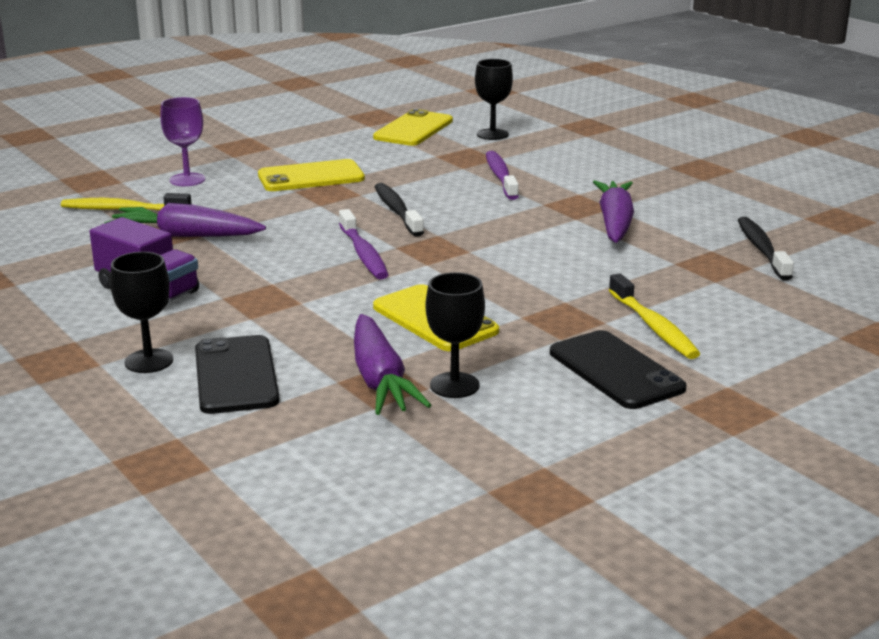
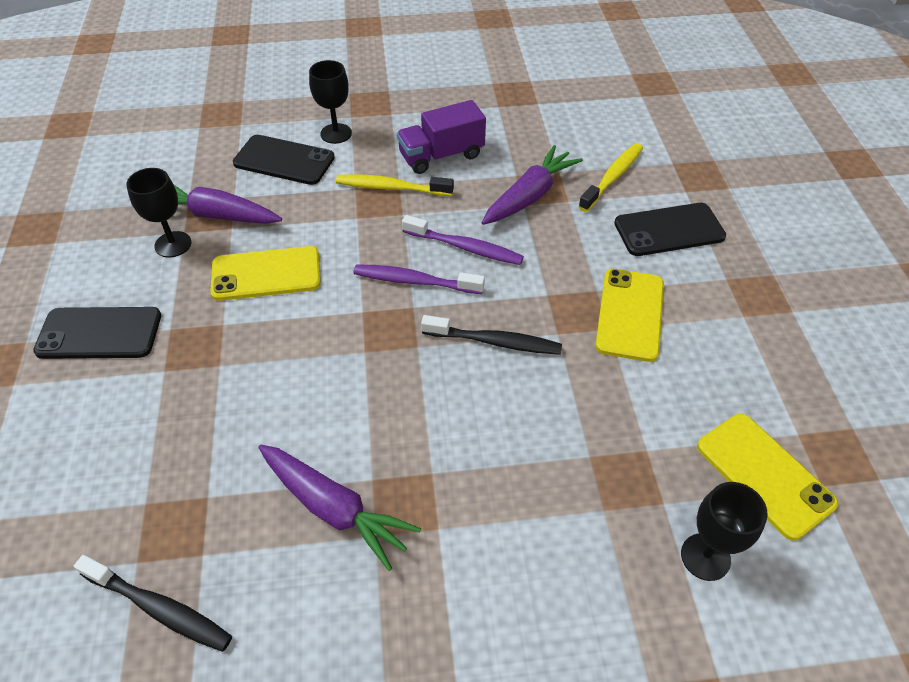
camera: 120 degrees right, 25 degrees up
(187, 180) = (669, 230): purple goblet -> black phone
(500, 176) = (539, 478): purple toothbrush -> purple toothbrush (465, 247)
(654, 327) = (125, 397): yellow toothbrush -> yellow toothbrush (391, 187)

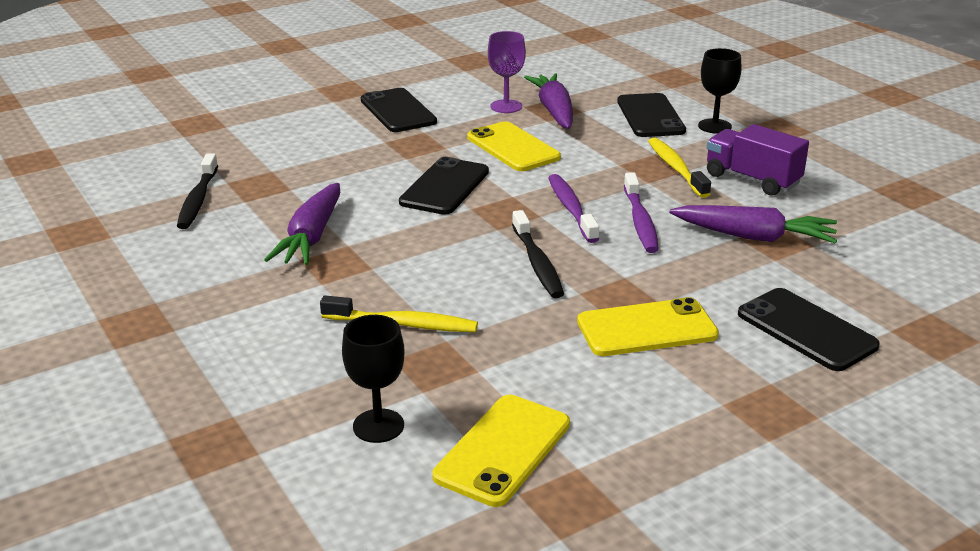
camera: 65 degrees right, 20 degrees down
(173, 244) = (506, 106): black goblet -> purple goblet
(307, 356) = (445, 187): none -> black phone
(613, 177) = (849, 278): yellow toothbrush -> yellow toothbrush (404, 324)

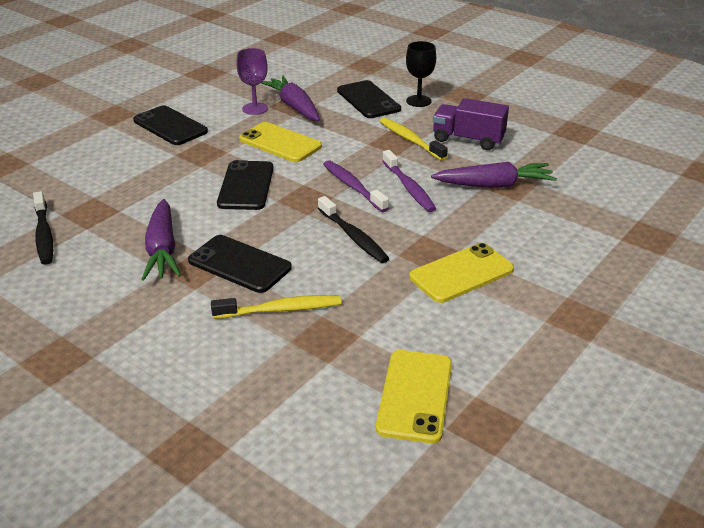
camera: 20 degrees left, 5 degrees up
(378, 426) = (311, 400): black goblet -> none
(806, 330) = (568, 250): black phone -> black phone (240, 264)

